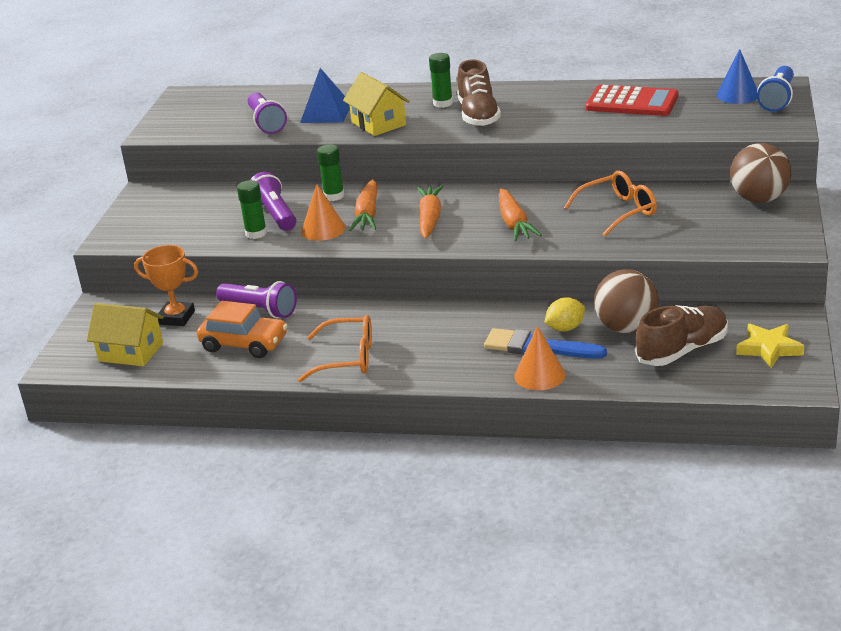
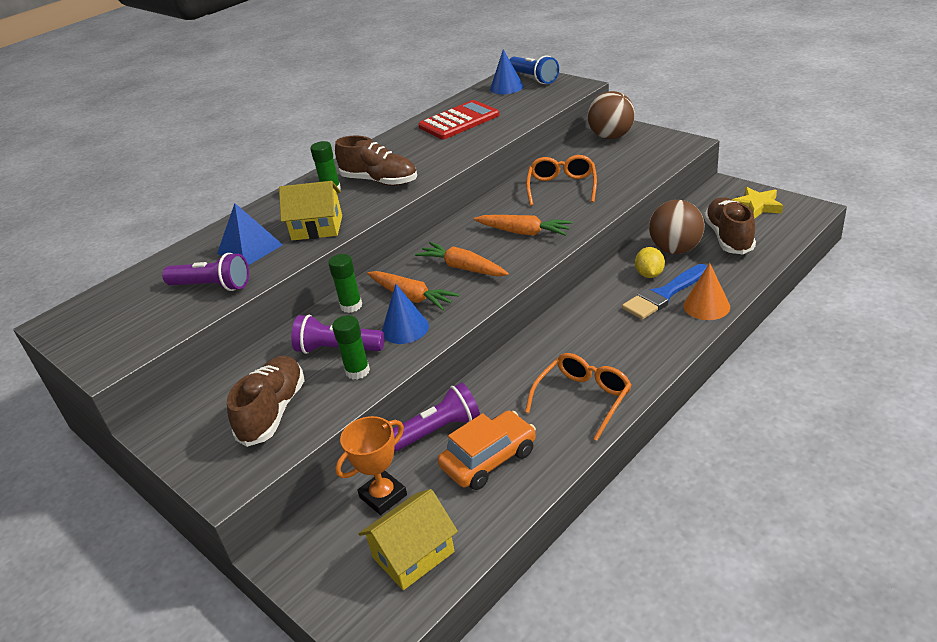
camera: 55 degrees left, 5 degrees up
(189, 223) = (273, 411): none -> brown shoe
(323, 229) = (405, 328): orange cone -> blue cone

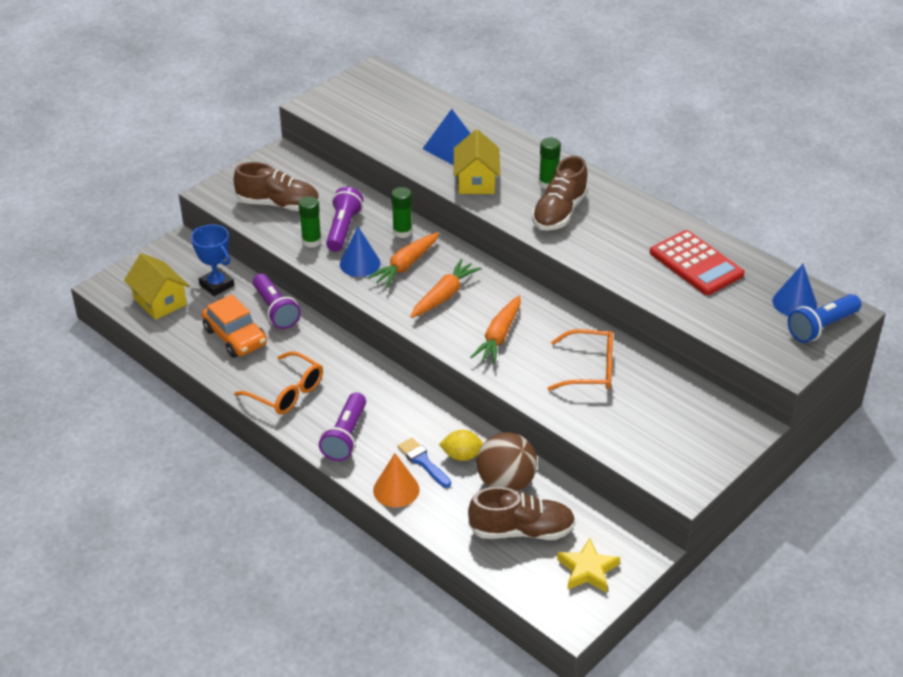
camera: 85 degrees right, 5 degrees up
(212, 286) = (398, 136): purple flashlight -> purple flashlight (345, 436)
(383, 496) = (217, 285): orange trophy -> blue trophy
(611, 136) = (716, 421): brown ball -> none
(663, 295) = (423, 461): blue brush -> blue brush, size x0.66

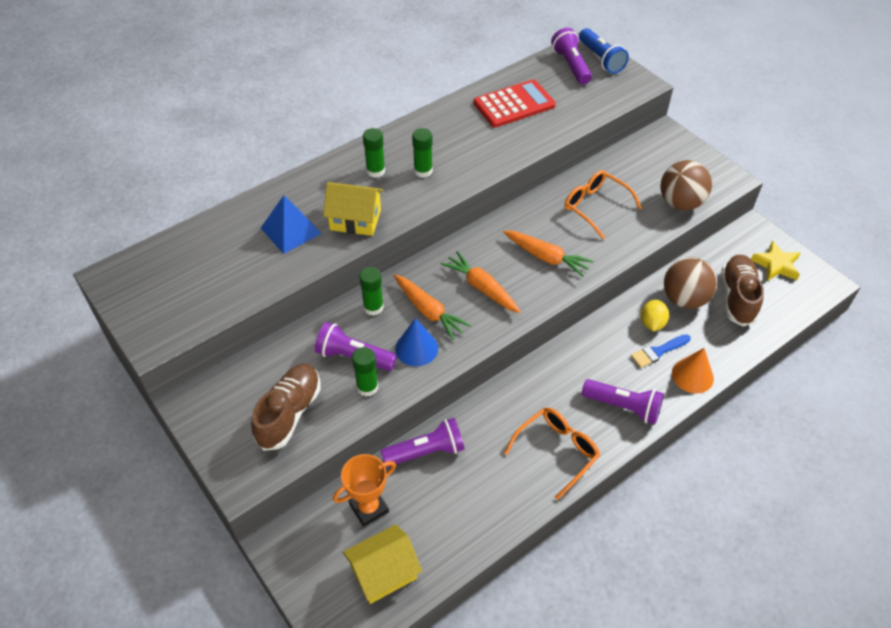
camera: 80 degrees left, 10 degrees up
(217, 285) = (369, 508): blue trophy -> orange trophy
(235, 337) = (463, 494): orange car -> none
(559, 212) = (423, 171): brown shoe -> green glue stick
(589, 369) = (595, 207): orange glasses -> orange glasses turned 60 degrees counterclockwise
(622, 440) = (680, 203): none -> brown ball
(794, 303) = (571, 65): blue cone -> purple flashlight

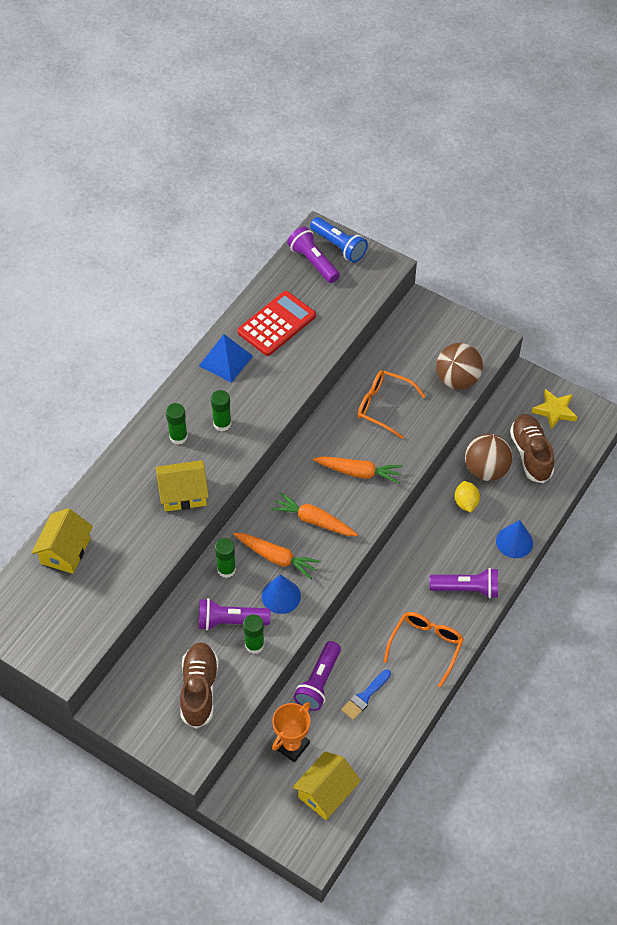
camera: 20 degrees left, 5 degrees up
(216, 238) = (65, 551): none -> yellow house
(290, 230) = (129, 523): blue pyramid -> blue pyramid (225, 360)
(426, 452) = (318, 682): purple flashlight -> purple flashlight turned 150 degrees clockwise
(658, 352) = (479, 528): blue brush -> blue brush (364, 696)
(692, 375) = (514, 542): orange cone -> blue cone

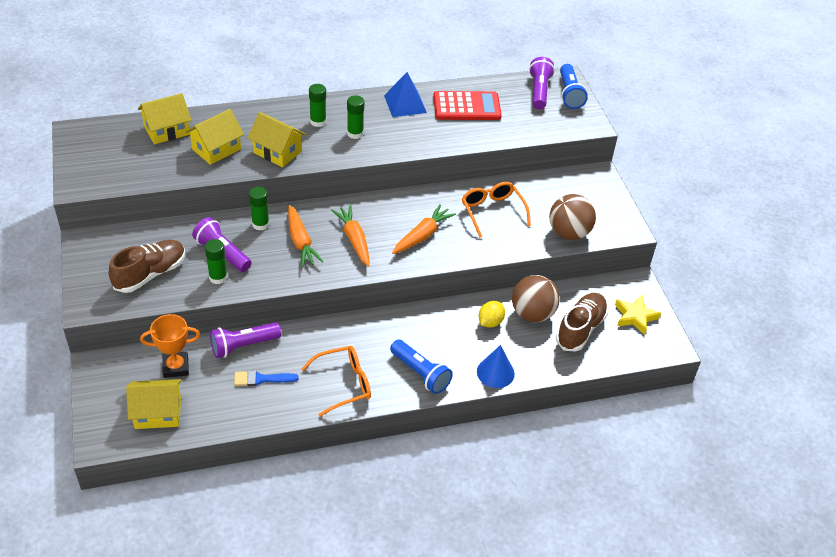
camera: 40 degrees right, 10 degrees down
(131, 533) = (216, 149): none -> yellow house
(281, 596) = (273, 264): blue cone -> none
(358, 472) = (422, 235): orange carrot -> orange carrot turned 105 degrees counterclockwise
(467, 589) = (420, 373): purple flashlight -> blue flashlight

